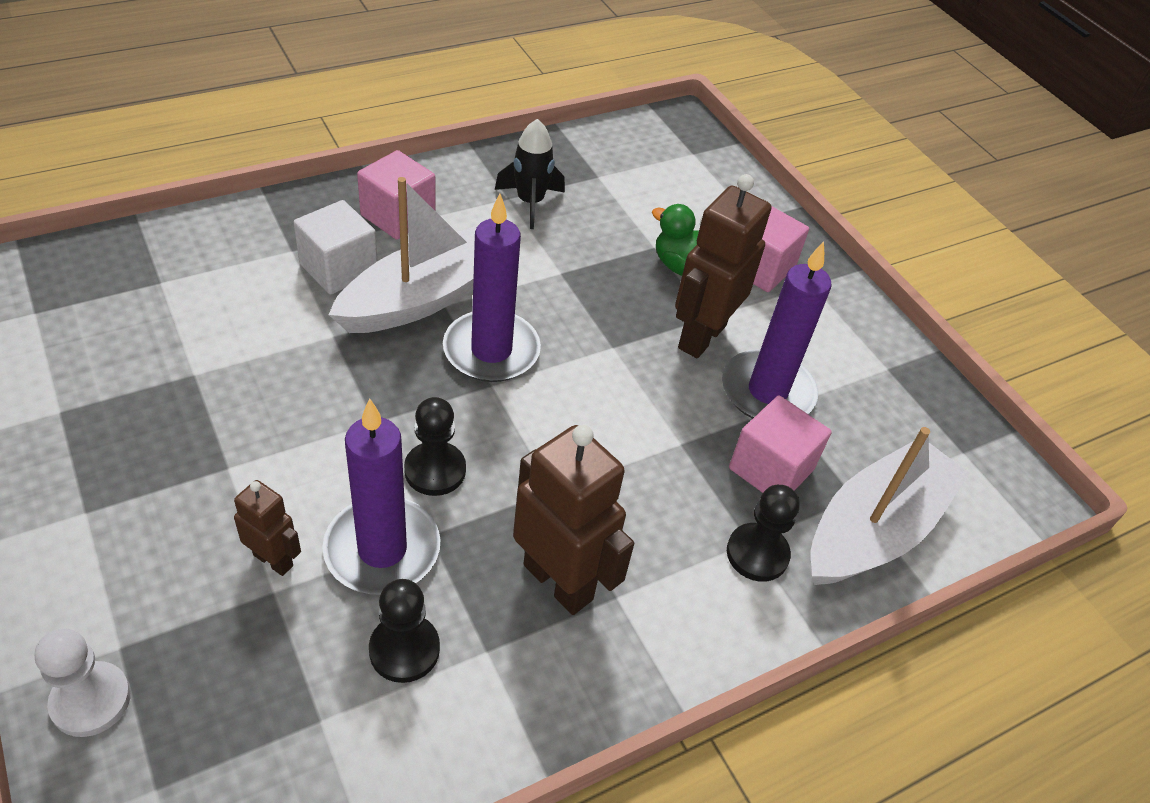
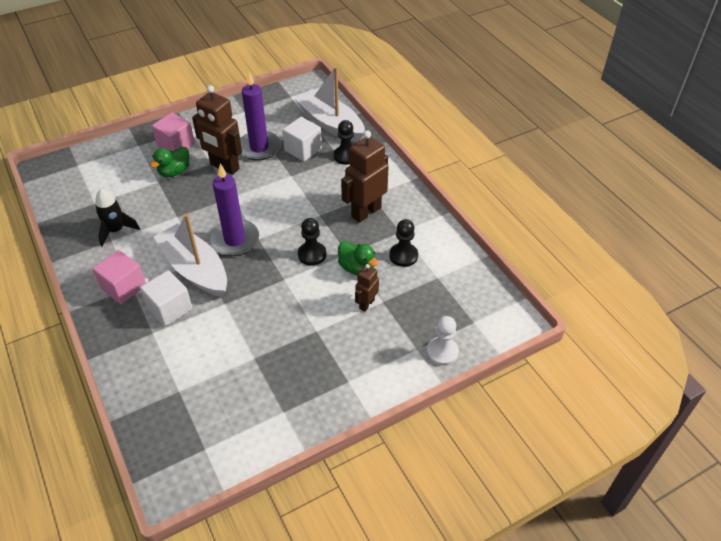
camera: 85 degrees left, 0 degrees up
(382, 549) = (357, 268): purple candle -> green duck
(771, 469) = (303, 149): pink cube -> white cube

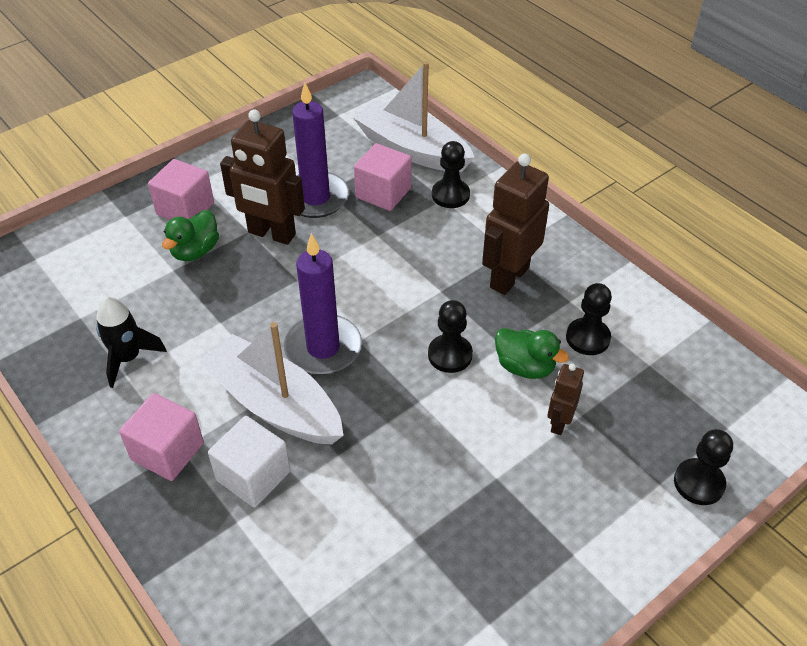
camera: 10 degrees left, 0 degrees up
(303, 149) = (383, 193): white cube -> pink cube
(442, 352) = (699, 483): white pawn -> black pawn

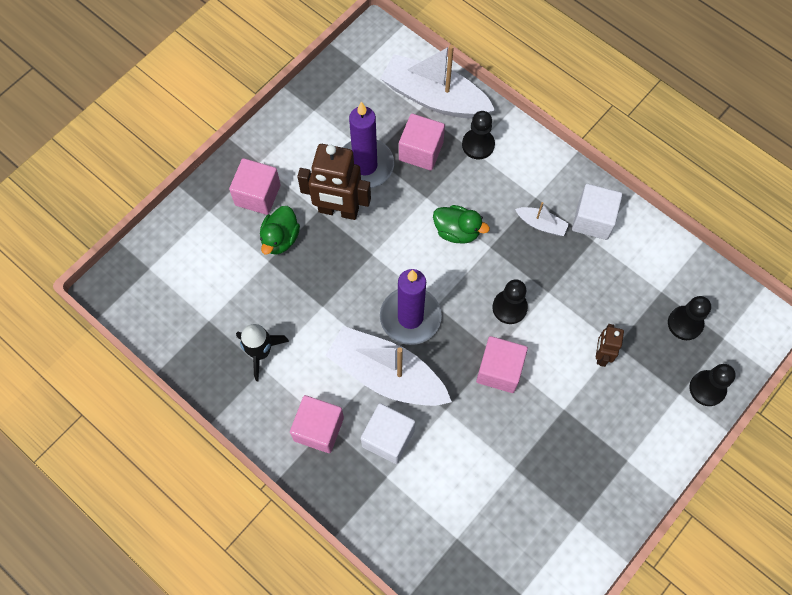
camera: 10 degrees left, 20 degrees up
(420, 420) = (499, 370): none -> pink cube
(508, 277) = (541, 224): brown robot -> white boat
(525, 367) = (568, 309): green duck -> green duck (457, 231)
(573, 281) = (593, 220): none -> white cube
(587, 338) = (612, 274): black pawn -> black pawn (685, 323)

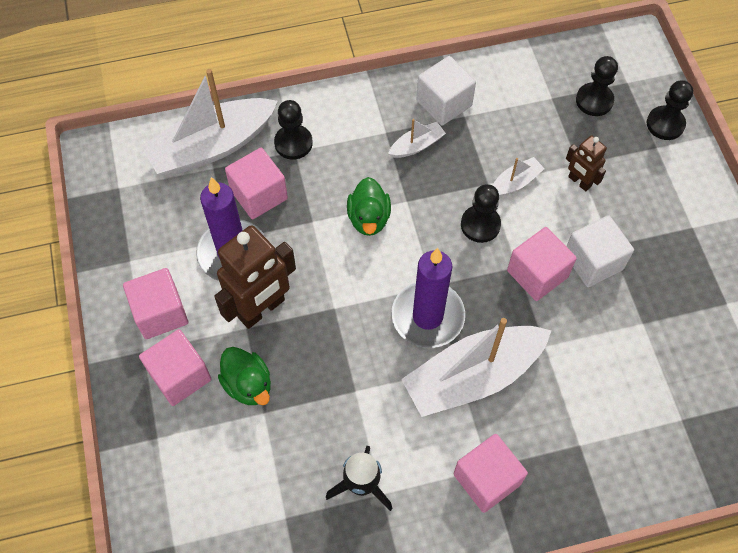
camera: 55 degrees left, 5 degrees down
(291, 153) = (160, 313): none -> pink cube
(388, 438) = (540, 418): white cube -> white cube (593, 261)
(457, 231) = (369, 218): green duck -> green duck turned 120 degrees clockwise
(564, 310) = (515, 182): none -> white boat

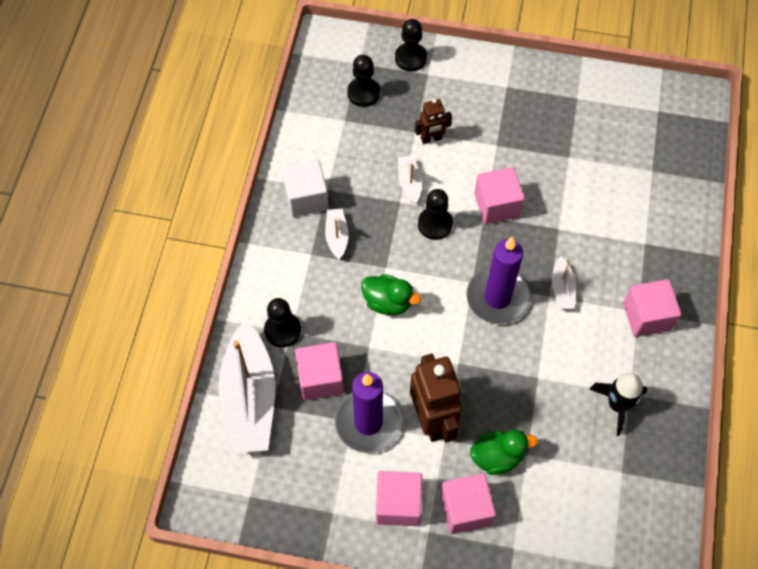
camera: 65 degrees left, 0 degrees up
(473, 377) = (562, 289): white boat -> white boat, size x0.44
(593, 261) = (504, 163): white cube -> none

